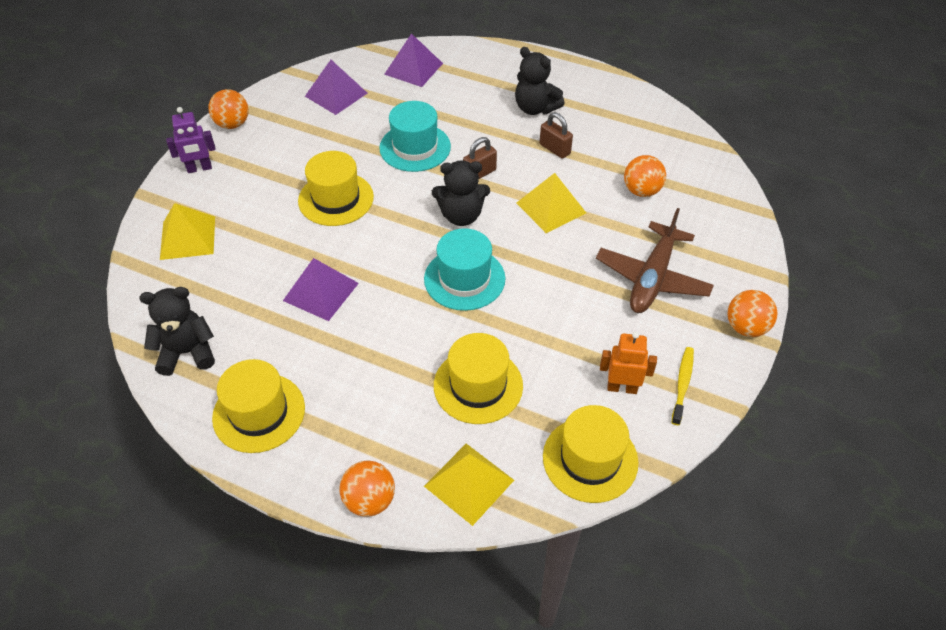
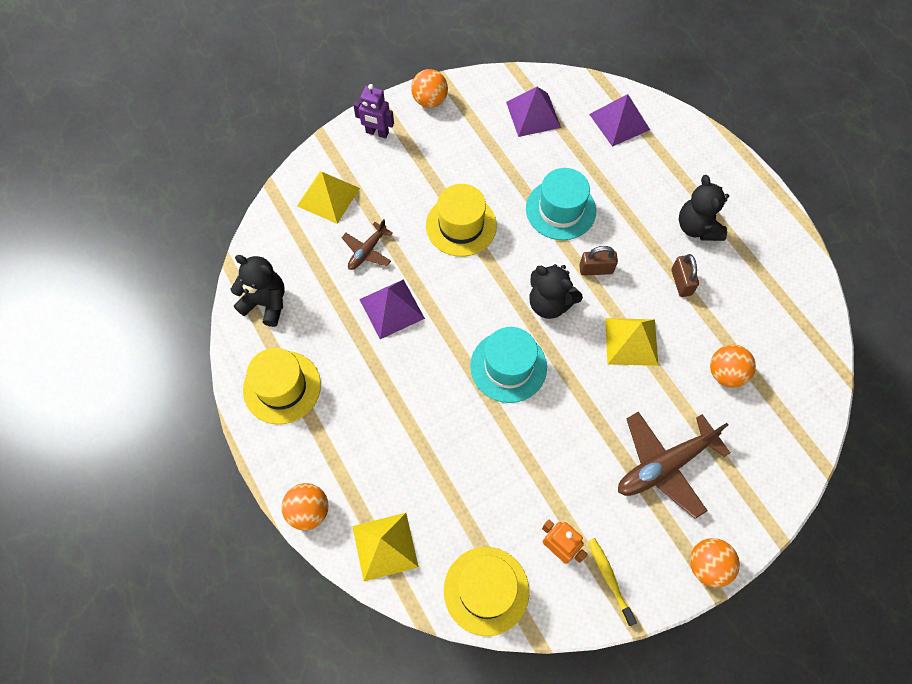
camera: 35 degrees right, 15 degrees up
(261, 260) = (367, 251): none -> brown plane
(478, 385) = (449, 470): yellow hat -> none
(682, 384) = (609, 579): yellow toothbrush -> yellow toothbrush turned 75 degrees counterclockwise

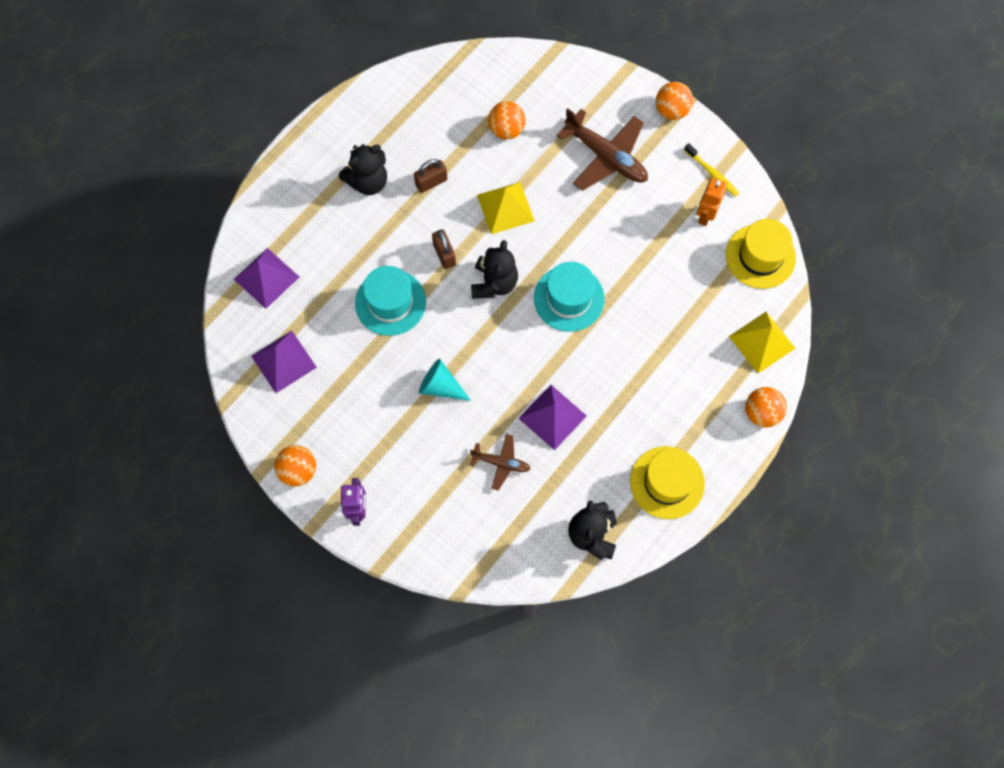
camera: 110 degrees left, 5 degrees up
(328, 197) = (453, 526): yellow pyramid -> none
(461, 225) = (440, 386): yellow hat -> turquoise cone
(609, 579) = (712, 173): yellow toothbrush -> yellow toothbrush turned 90 degrees counterclockwise

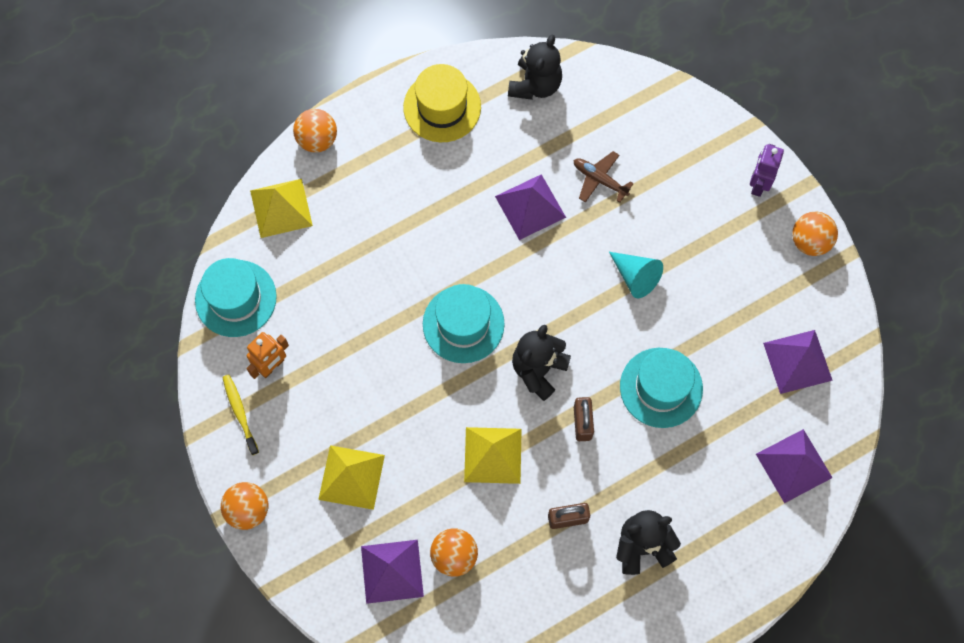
camera: 160 degrees left, 0 degrees up
(547, 105) = (392, 571): none -> purple pyramid
(606, 157) = (351, 477): brown plane -> yellow pyramid
(760, 256) = (235, 298): yellow hat -> turquoise hat

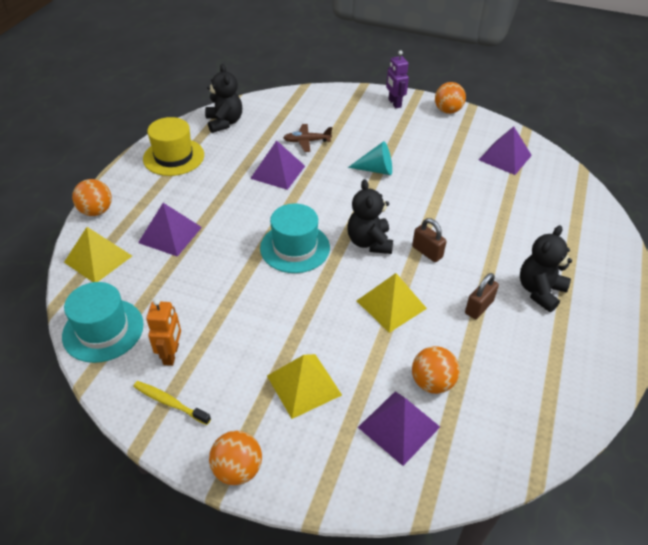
camera: 40 degrees left, 25 degrees down
(661, 387) = (450, 208): turquoise hat -> none
(794, 465) = (563, 200): purple pyramid -> purple pyramid (170, 234)

